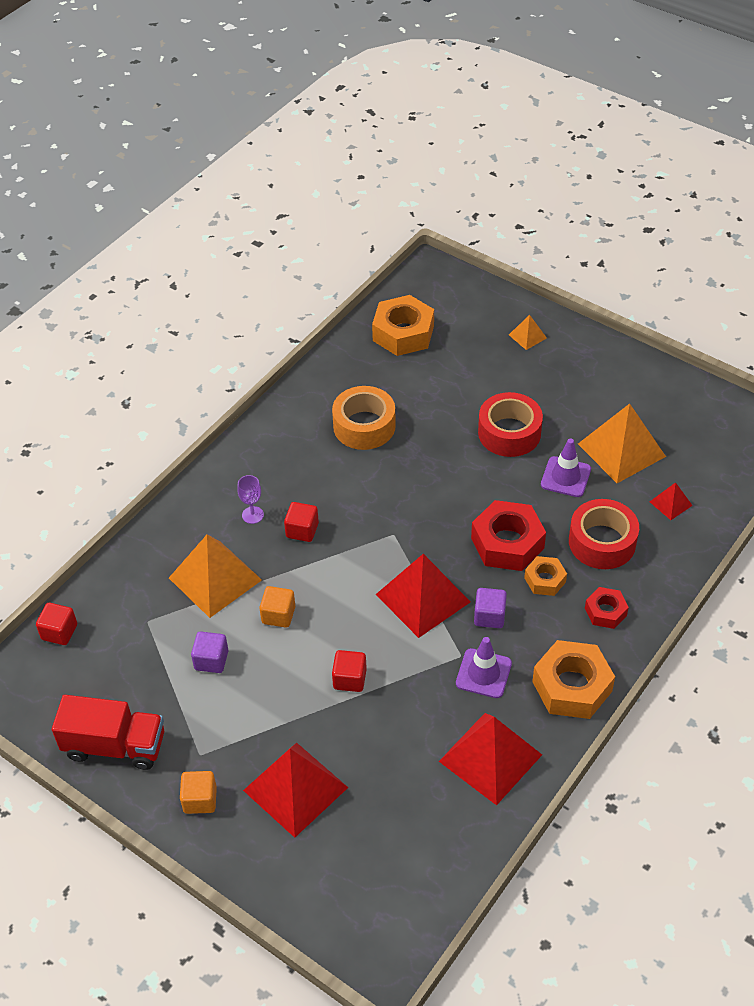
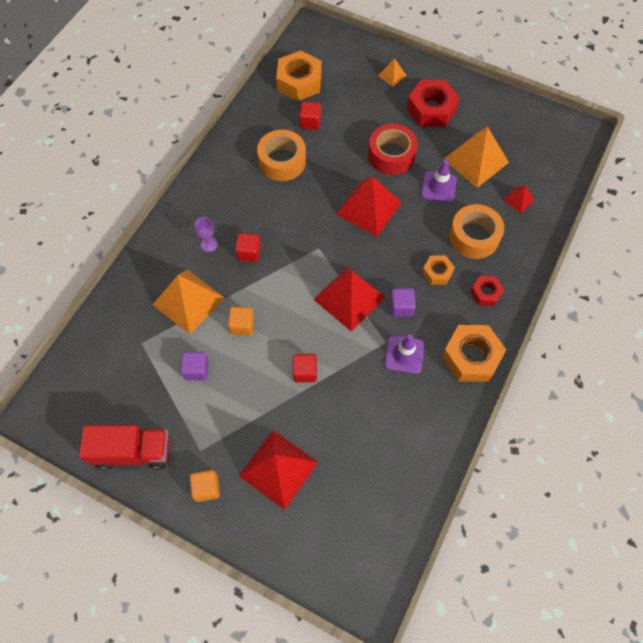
camera: 10 degrees left, 15 degrees up
(59, 632) = (74, 361): red cube -> red cube (310, 122)
(490, 757) = (420, 423): red pyramid -> red pyramid (368, 208)
(507, 543) = (404, 245): red nut -> red nut (431, 109)
(602, 542) = (474, 237): red tape -> orange tape

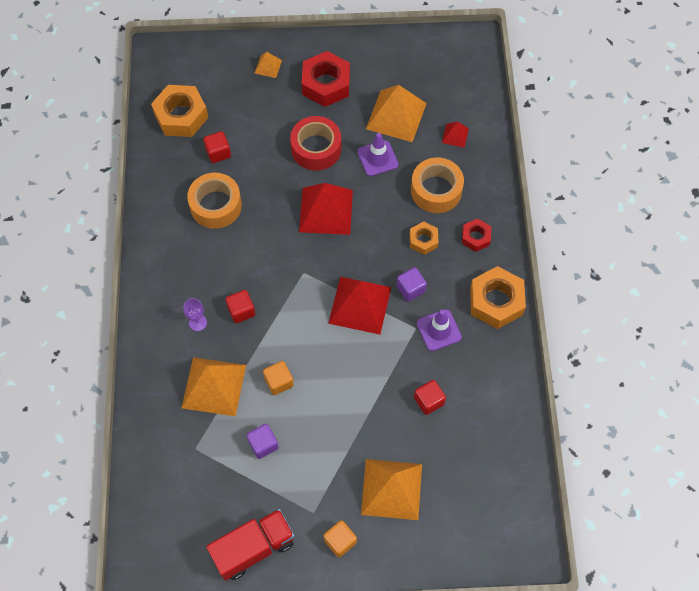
camera: 30 degrees left, 0 degrees up
(278, 469) = (391, 489): red pyramid -> orange pyramid
(305, 372) = (362, 393): red cube -> red cube (429, 401)

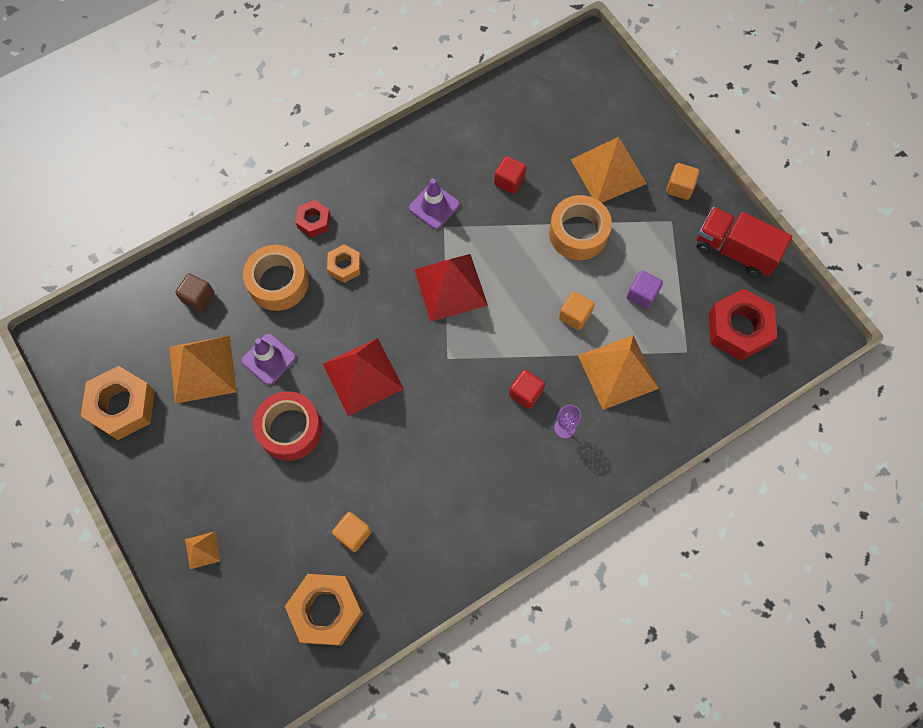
camera: 120 degrees left, 5 degrees up
(216, 205) = (422, 494): orange tape -> orange tape (578, 233)
(218, 153) = (353, 534): red cube -> orange cube
(326, 84) = (196, 468): red nut -> red nut (738, 329)
(410, 289) = (405, 251): purple cube -> none
(455, 135) = (198, 297): red pyramid -> brown cube
(496, 301) = (374, 173): orange nut -> orange nut (122, 406)

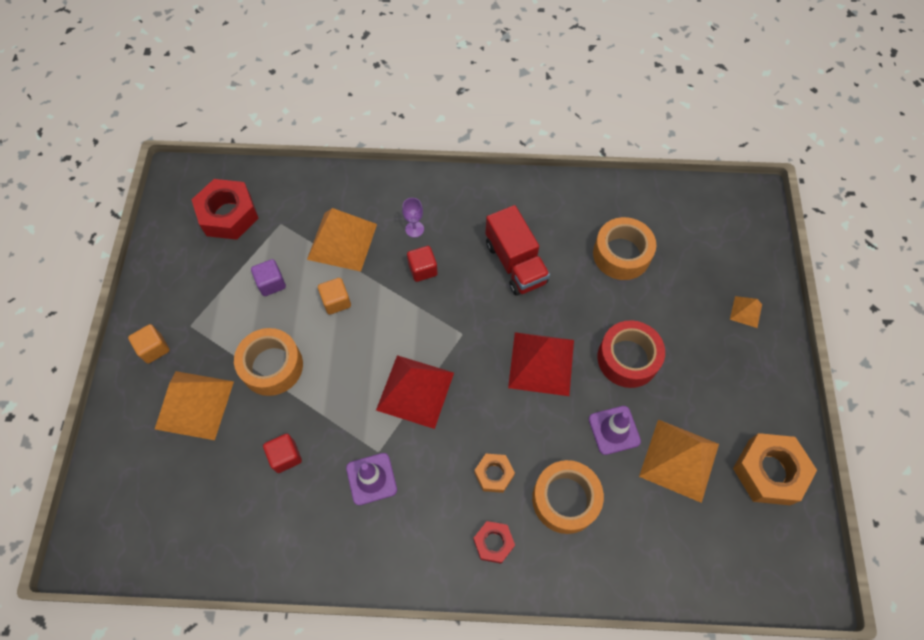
camera: 145 degrees left, 5 degrees down
(198, 297) = (650, 536): brown cube -> none
(326, 610) = (670, 219): orange nut -> none
(353, 534) = (621, 254): orange cube -> orange tape
(734, 250) = (169, 270): red truck -> red truck (515, 263)

